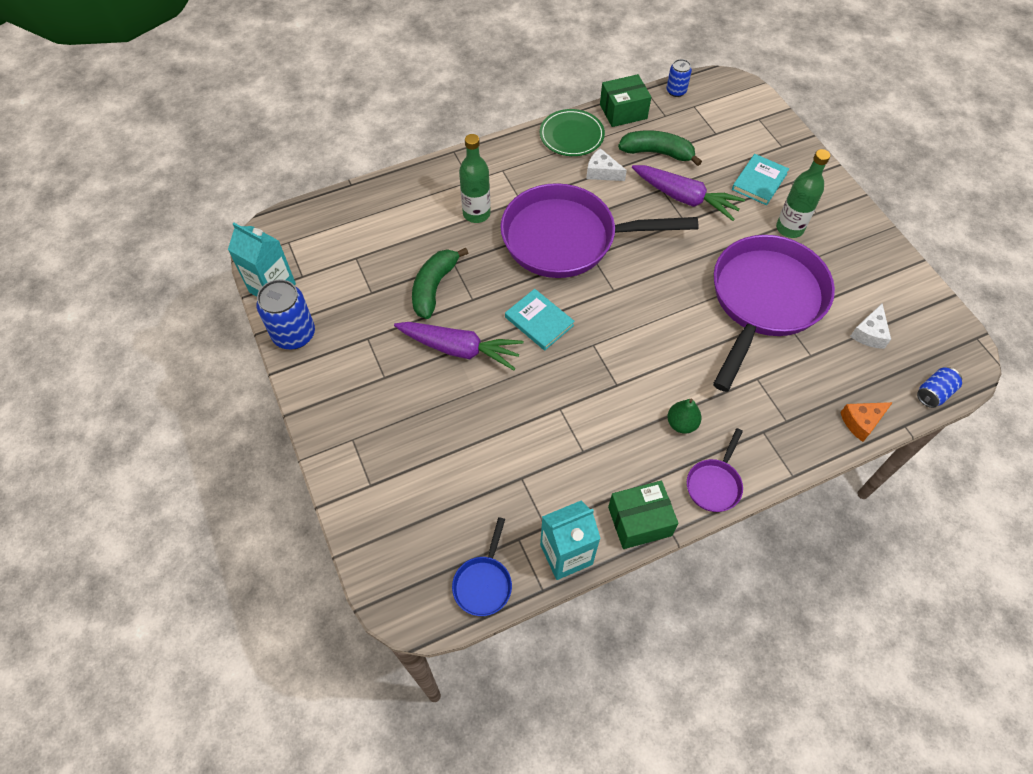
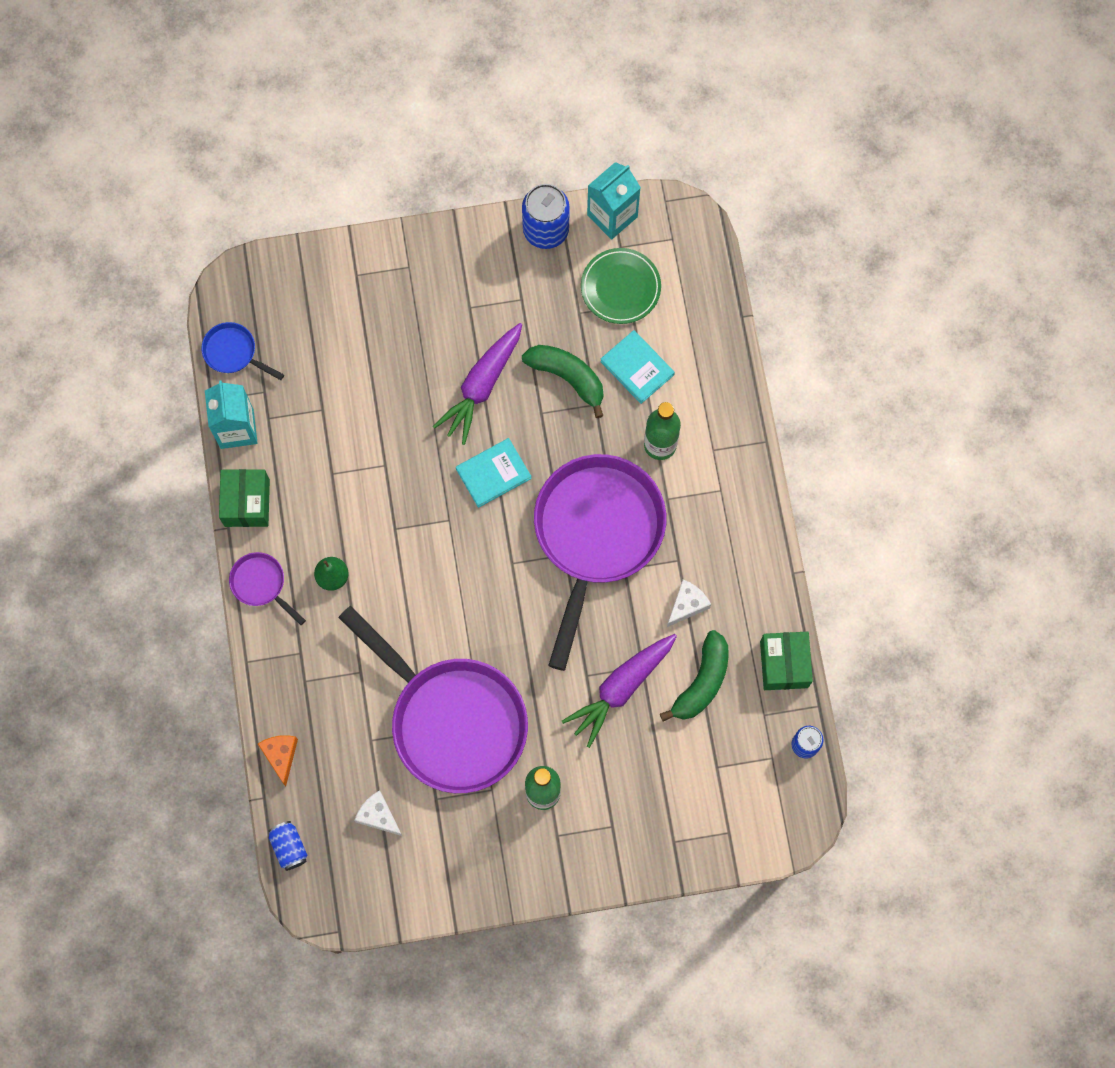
camera: 105 degrees right, 15 degrees up
(571, 135) = (757, 587): green plate -> green plate (620, 287)
(759, 181) = (623, 788): turquoise book -> turquoise book (637, 368)

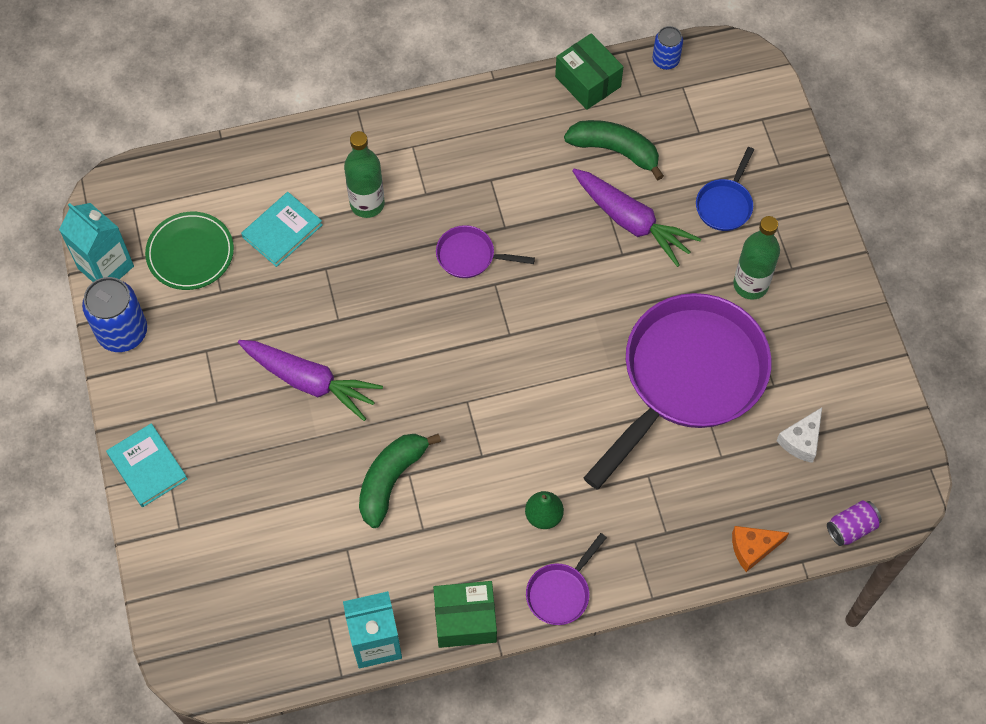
camera: 95 degrees left, 10 degrees down
(233, 352) = (280, 658): blue pan -> blue pan (725, 204)
(289, 847) = (851, 528): blue can -> purple can
(493, 473) = (410, 361): turquoise book -> turquoise book (147, 467)
(567, 377) = (296, 297): green banana -> green banana (391, 480)
(596, 534) = (470, 256): purple pan -> purple pan, size x0.41
(687, 605) = (537, 168): white cheese -> none
(784, 664) = (588, 81): green box -> green box turned 60 degrees clockwise

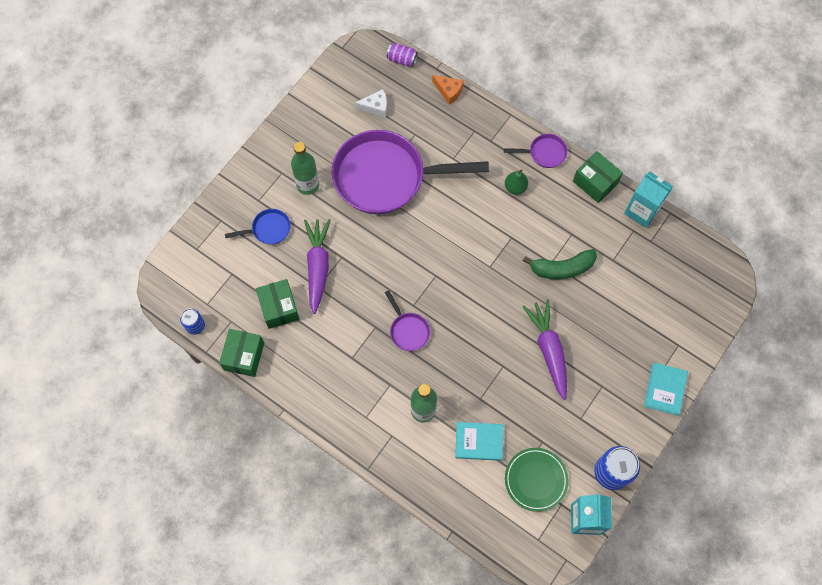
camera: 130 degrees left, 5 degrees up
(615, 150) = (279, 308): green banana -> green box

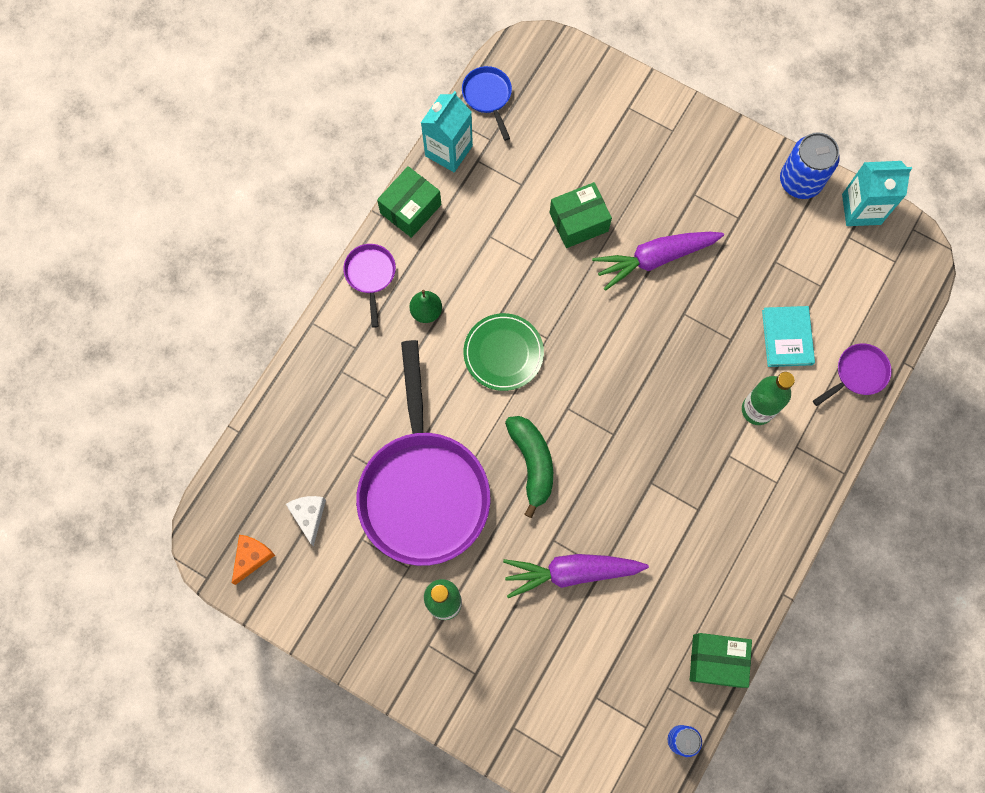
camera: 95 degrees left, 5 degrees up
(268, 229) = (521, 652): blue pan -> blue pan (488, 96)
(279, 308) = (639, 620): green box -> green box (578, 222)
(402, 59) = (225, 484): purple can -> none
(408, 330) = (650, 438): purple pan -> purple pan (858, 374)
(449, 91) = (277, 411): orange cheese -> orange cheese (252, 557)
(536, 480) = (824, 267): green plate -> green plate (503, 353)
(562, 268) = (540, 246): green banana -> green banana (532, 463)
(665, 389) = (688, 122): turquoise book -> none

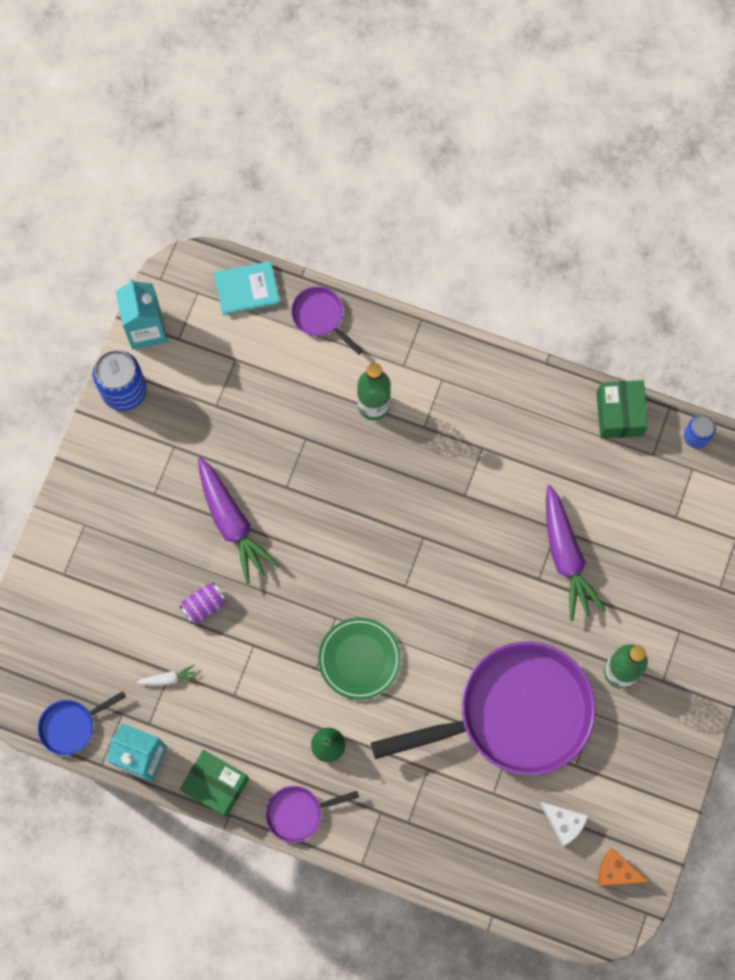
camera: 100 degrees left, 0 degrees up
(309, 516) = (563, 823): white cheese -> white cheese turned 120 degrees counterclockwise
(516, 182) = (168, 678): none -> white carrot
(532, 463) = (467, 611): green banana -> none
(578, 222) = (203, 606): green box -> purple can
(787, 337) = (294, 386): turquoise book -> turquoise book (247, 289)

